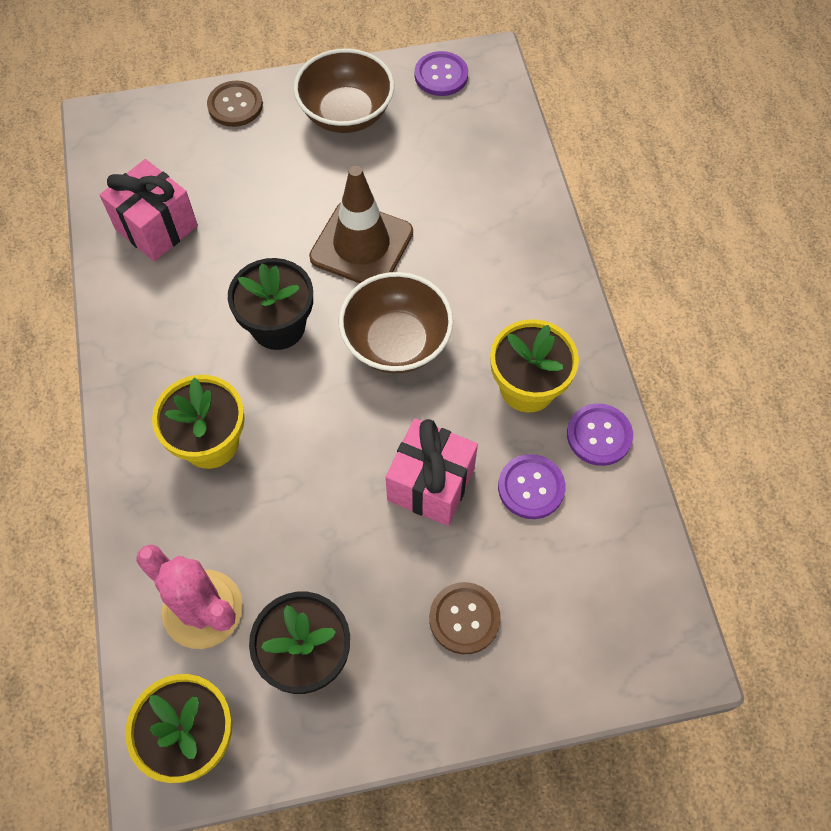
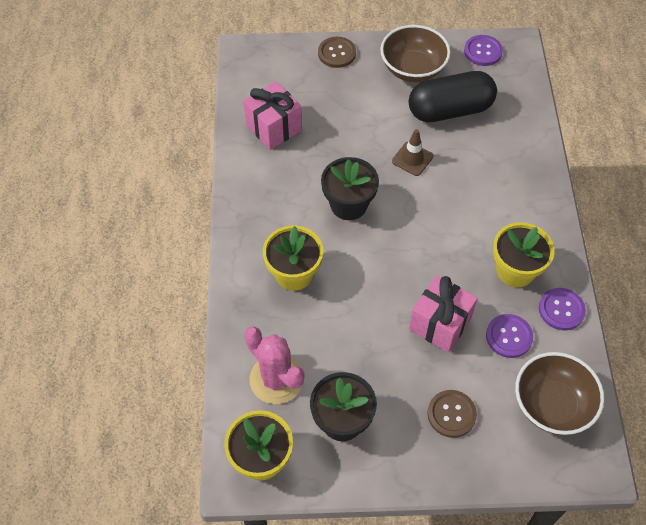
camera: 10 degrees right, 5 degrees down
(361, 245) = (412, 159): brown traffic cone -> brown traffic cone, size x0.56
(396, 342) = (428, 227): brown bowl -> brown bowl (552, 405)
(406, 166) = (450, 110): none -> black capsule

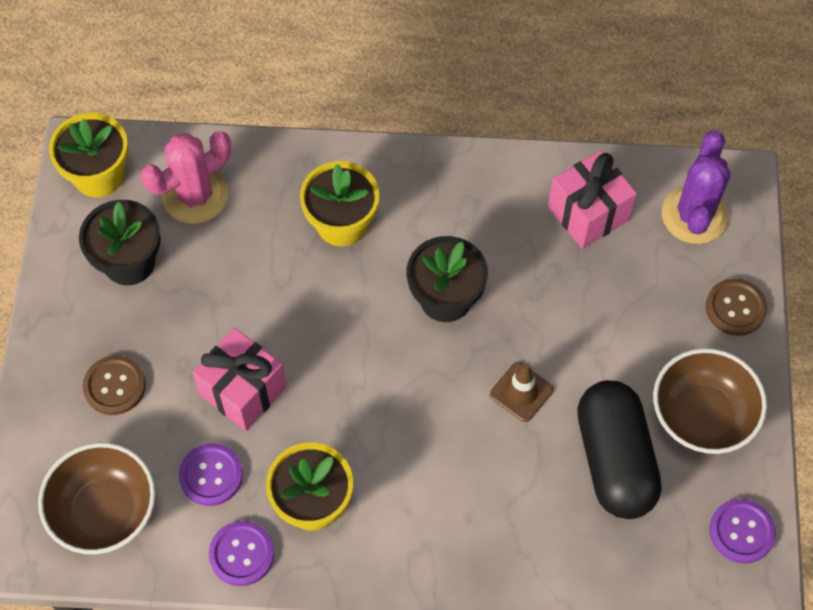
camera: 95 degrees right, 5 degrees up
(271, 73) = (694, 215): none -> purple cactus

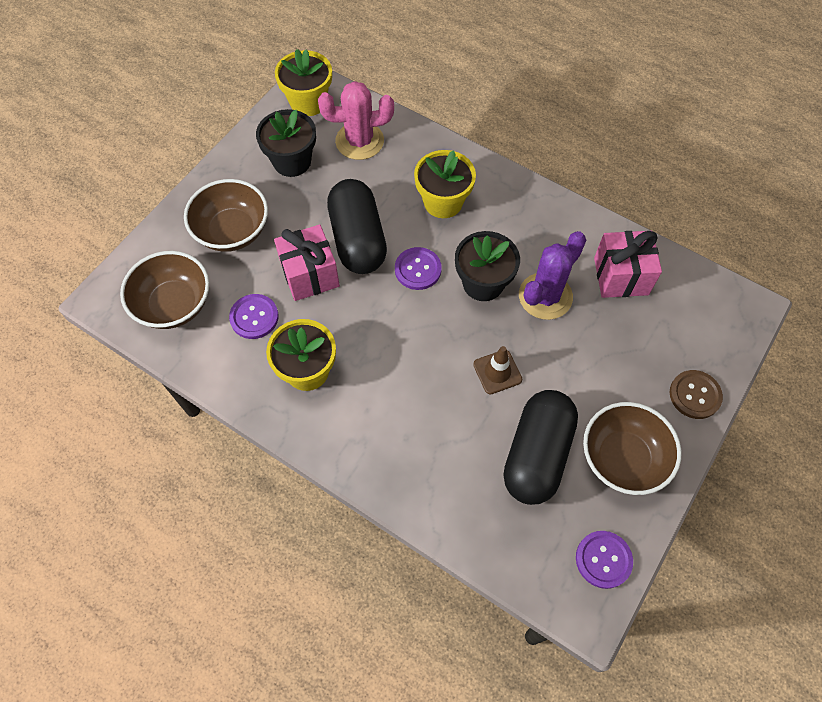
camera: 30 degrees right, 0 degrees up
(114, 386) = (232, 231): brown button -> brown bowl
(241, 554) = (240, 378): purple button -> purple button (418, 269)
(271, 319) = (358, 239): none -> black capsule
(694, 215) = (701, 315): purple cactus -> purple cactus (545, 296)

